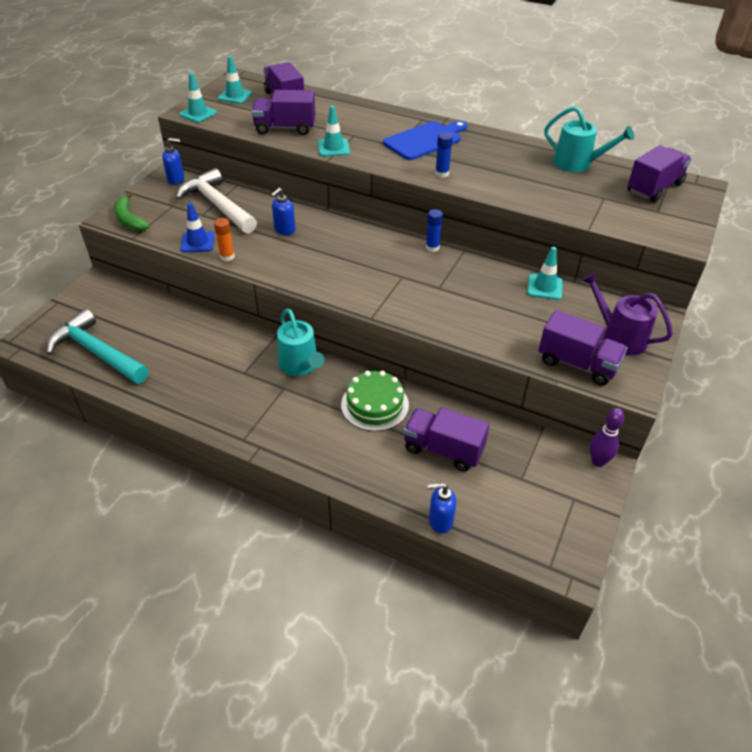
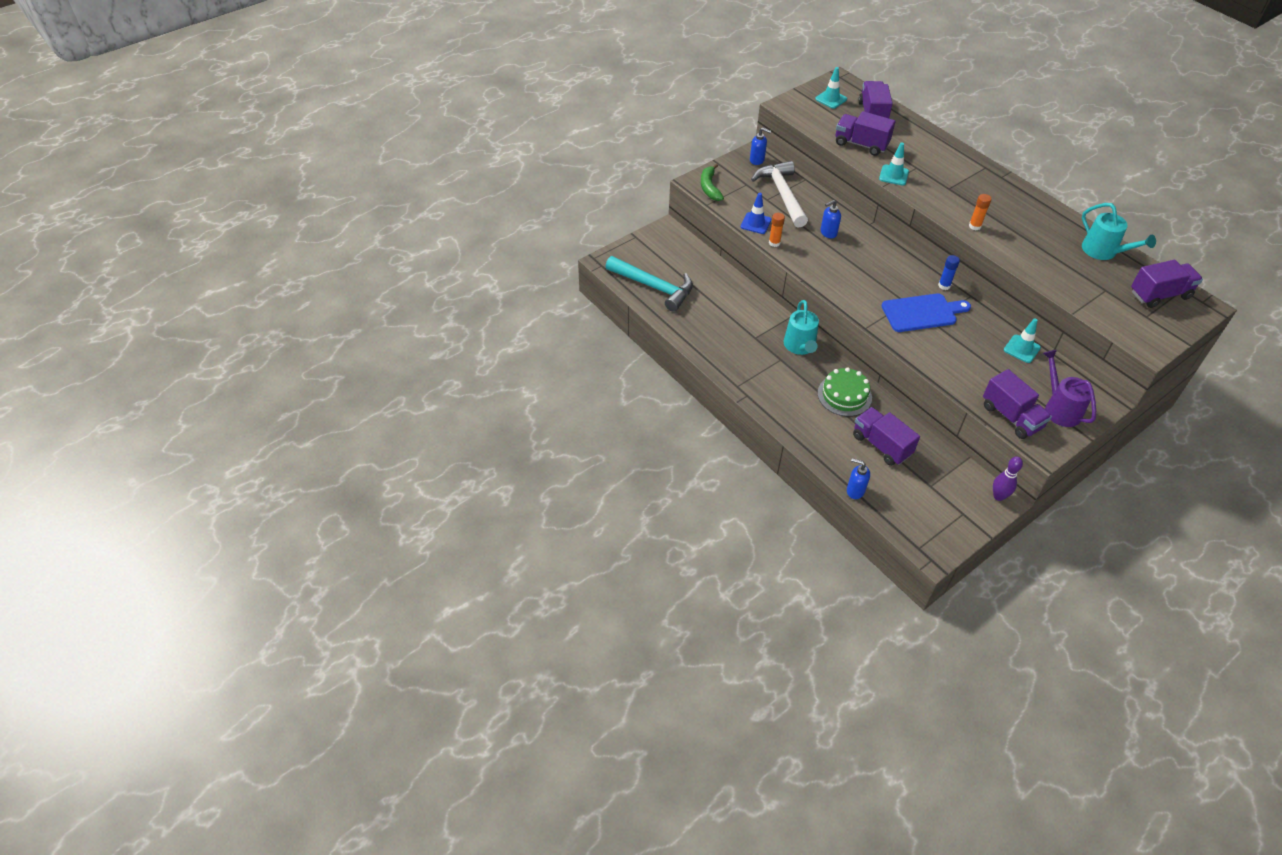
camera: 25 degrees right, 5 degrees up
(97, 352) = (654, 287): turquoise hammer -> turquoise hammer turned 150 degrees clockwise
(198, 114) = (793, 110): turquoise traffic cone -> none
(425, 140) = (977, 189): blue cutting board -> blue cutting board (922, 312)
(442, 173) = (974, 226): blue glue stick -> orange glue stick

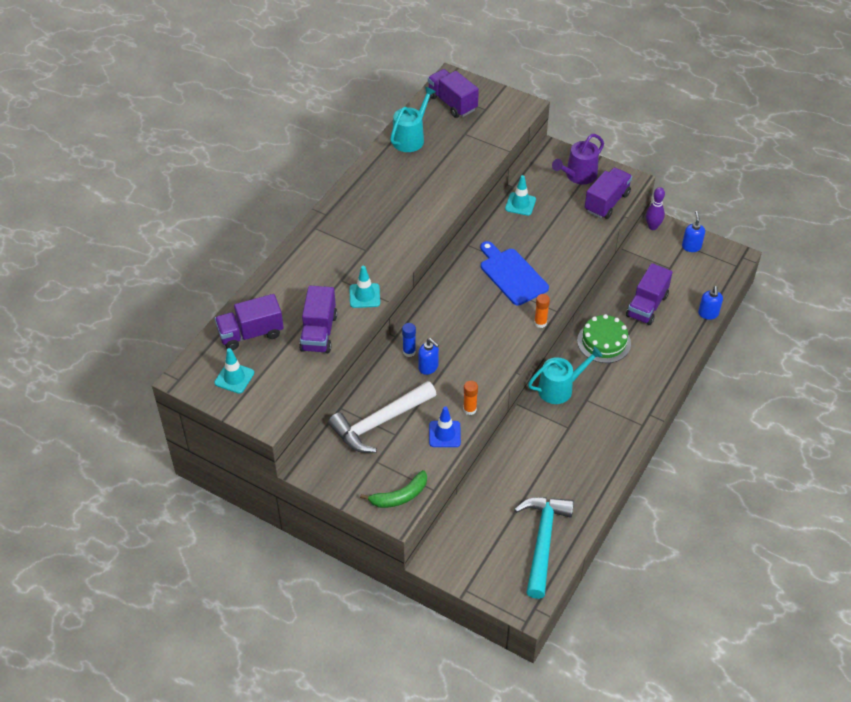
camera: 110 degrees left, 0 degrees up
(757, 160) = (323, 463): blue soap dispenser -> blue soap dispenser (691, 247)
(944, 285) = (463, 265): blue glue stick -> blue glue stick (409, 352)
(974, 226) = (419, 224): orange glue stick -> orange glue stick (540, 323)

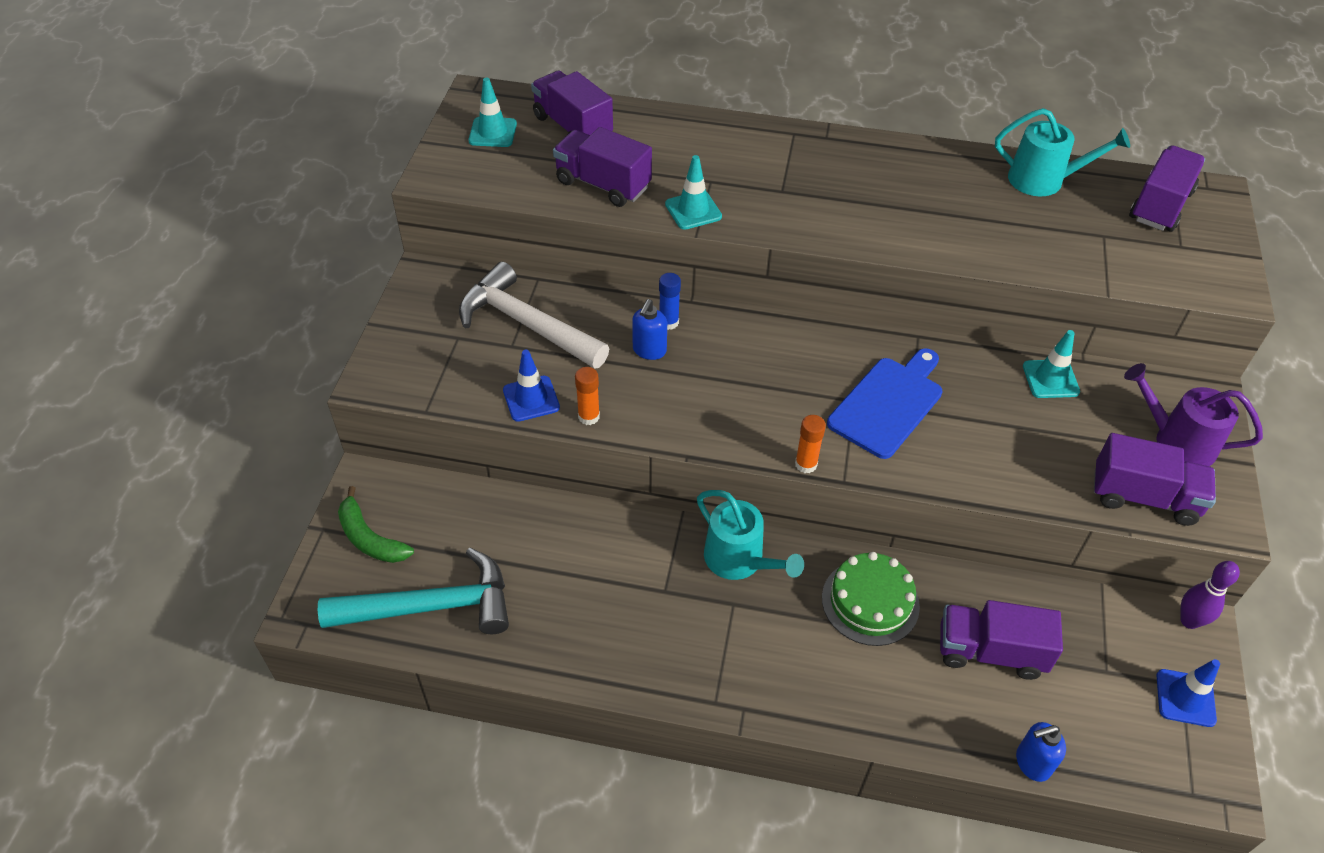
camera: 70 degrees right, 0 degrees up
(319, 332) = (603, 184): purple truck -> purple truck turned 45 degrees clockwise
(400, 496) = (404, 377): green banana -> green banana (370, 538)
(691, 247) = (1185, 698): blue soap dispenser -> blue traffic cone

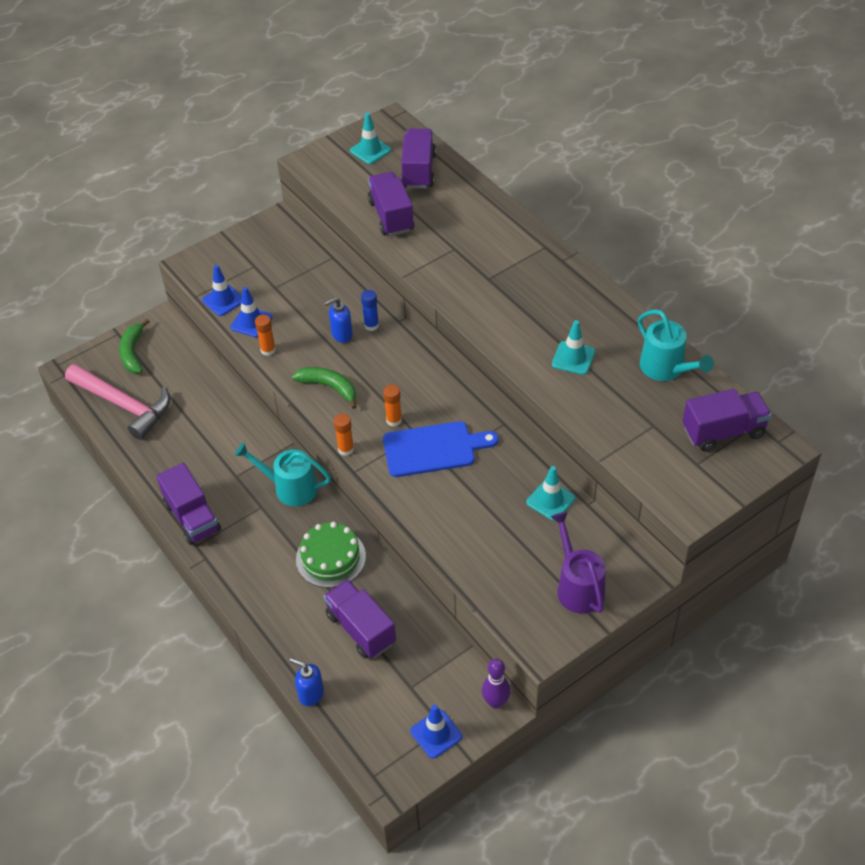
camera: 45 degrees right, 0 degrees up
(430, 606) = (123, 405): turquoise hammer -> pink hammer
(467, 395) = (223, 300): none -> blue traffic cone
(527, 324) = (296, 280): white hammer -> none
(693, 210) = (421, 260): turquoise traffic cone -> turquoise traffic cone (573, 358)
(706, 412) = (329, 387): none -> green banana
(739, 560) = (290, 488): turquoise watering can -> turquoise watering can turned 105 degrees clockwise
(814, 402) = (394, 420): none -> orange glue stick
(1144, 497) = (511, 599): purple truck -> purple truck (192, 517)

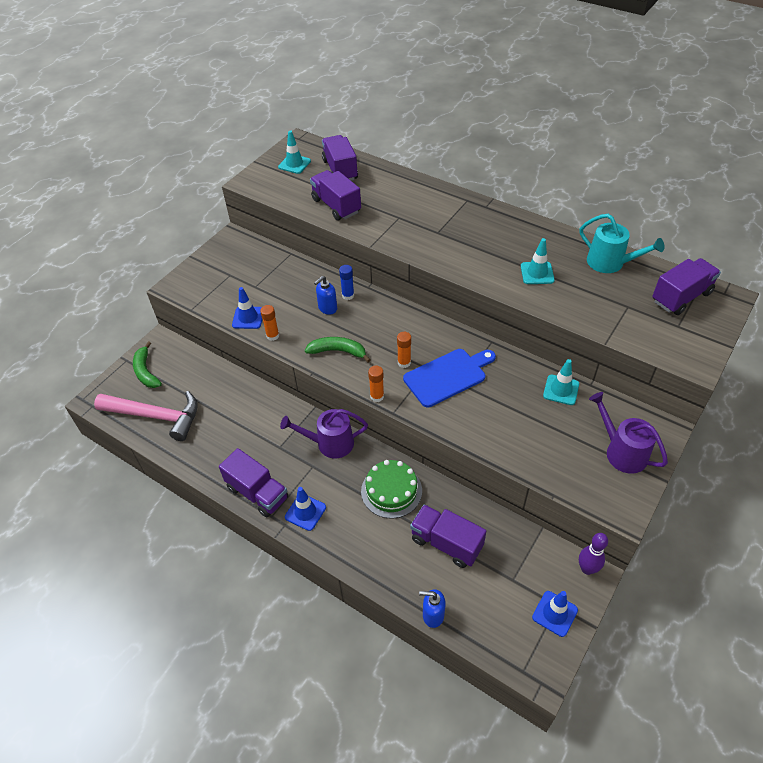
camera: 20 degrees left, 0 degrees up
(223, 300) = (216, 307): blue traffic cone -> blue traffic cone (305, 512)
(290, 488) = (330, 443): turquoise watering can -> purple watering can

